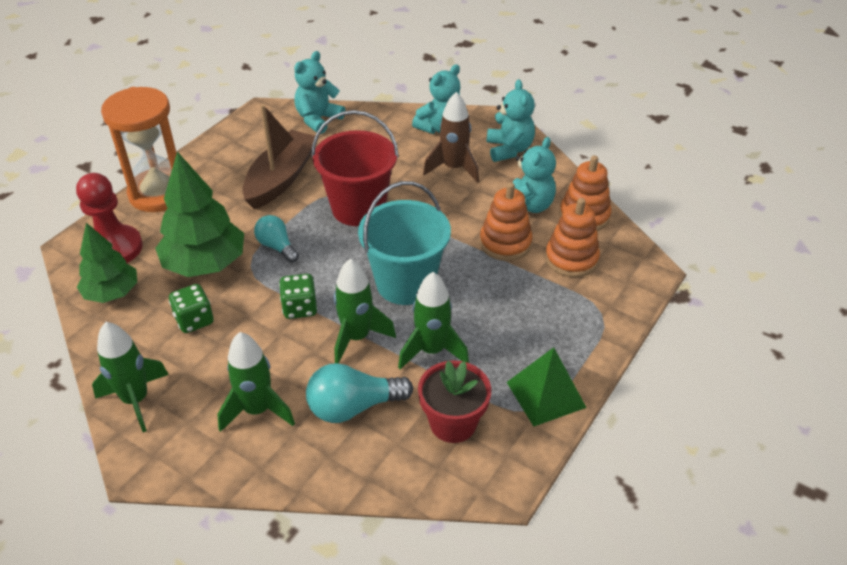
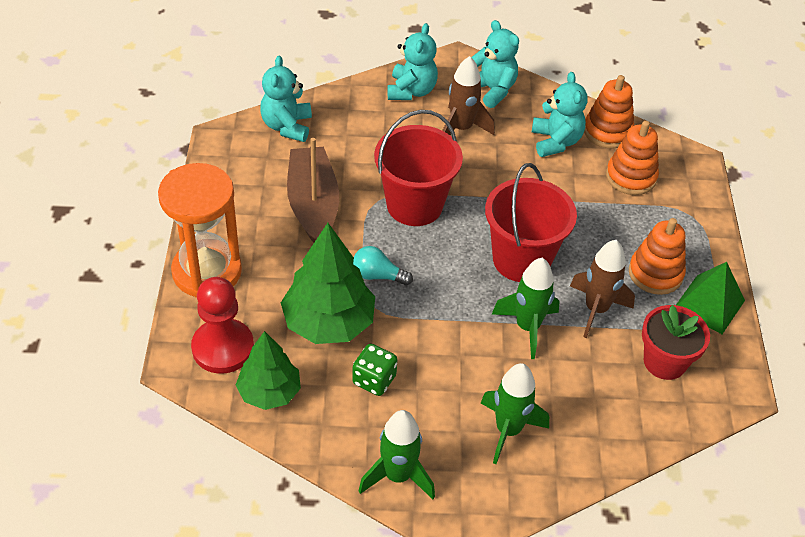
camera: 35 degrees left, 5 degrees up
(300, 308) = (455, 324): green dice -> none
(353, 407) = (580, 388): turquoise light bulb -> none
(405, 283) = (521, 259): turquoise bucket -> red bucket
(432, 351) = (596, 309): green rocket -> brown rocket
(505, 243) = (568, 185): orange stacking toy -> orange stacking toy (655, 273)

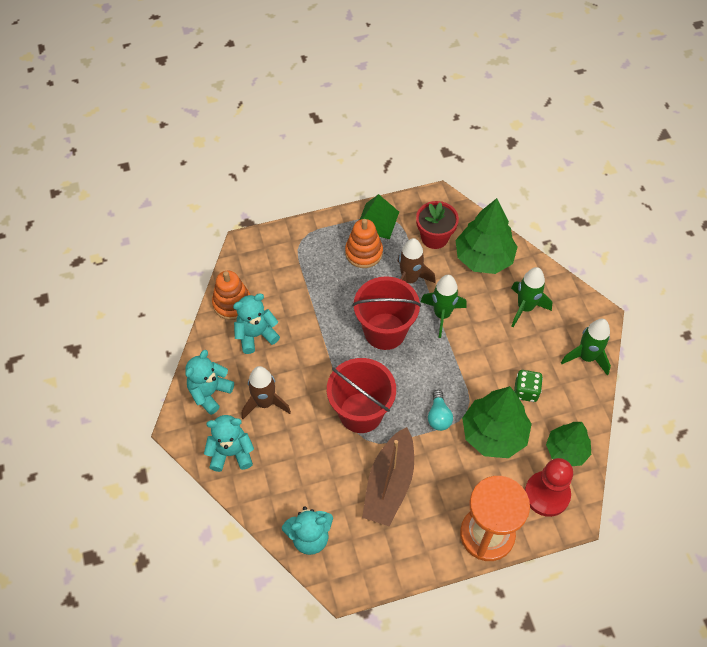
camera: 105 degrees left, 10 degrees up
(313, 205) = (389, 484): brown boat -> brown boat turned 45 degrees counterclockwise
(612, 410) = (483, 258): none -> green tree
(631, 177) = (276, 281): orange stacking toy -> none

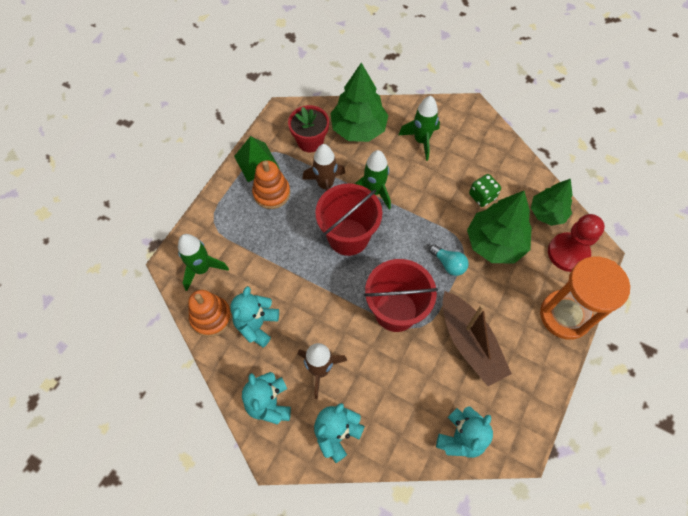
camera: 45 degrees left, 5 degrees up
(586, 357) = (492, 141): green rocket -> green rocket (202, 269)

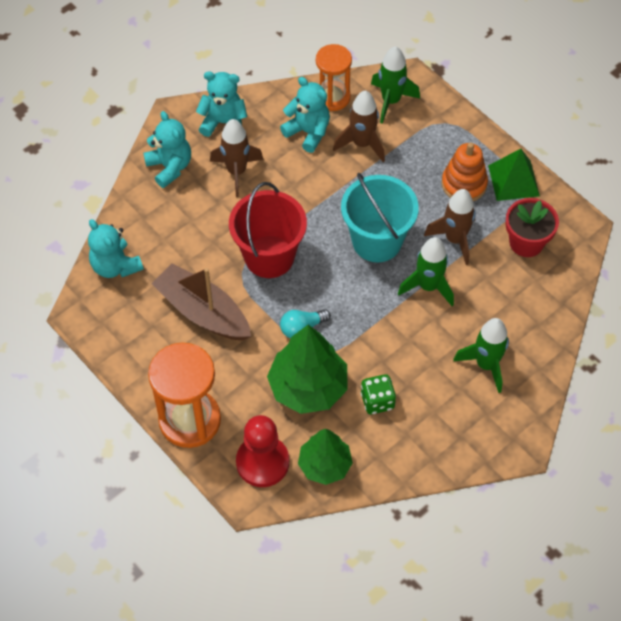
camera: 110 degrees right, 5 degrees down
(211, 317) = (332, 97): orange stacking toy -> orange hourglass
(255, 277) = (362, 144): none -> brown rocket
(348, 237) = (377, 241): red bucket -> turquoise bucket
(358, 129) = (528, 300): green tree -> none
(470, 343) = (203, 312): brown boat -> brown boat turned 45 degrees clockwise

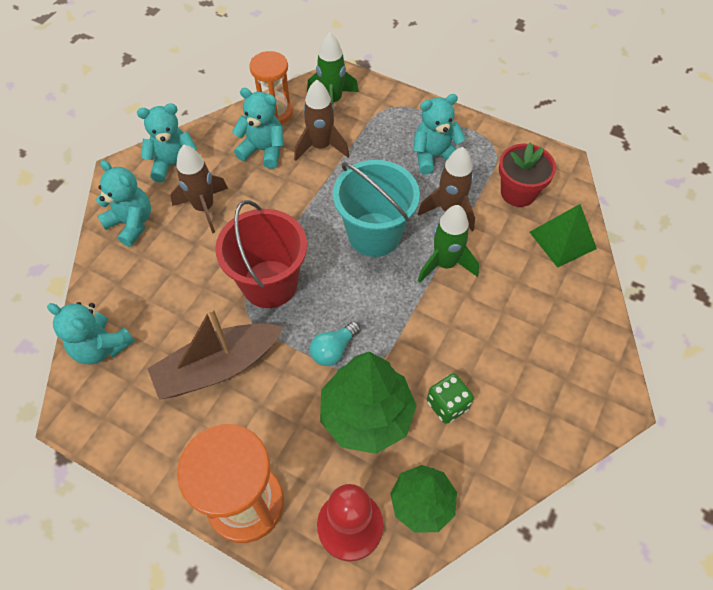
camera: 20 degrees left, 0 degrees up
(203, 312) = (218, 367): brown boat -> brown boat turned 45 degrees counterclockwise
(464, 184) = (434, 156): orange stacking toy -> turquoise teddy bear
(486, 364) = (539, 326): green rocket -> none
(513, 180) = (478, 140): green pyramid -> green pyramid (562, 240)

